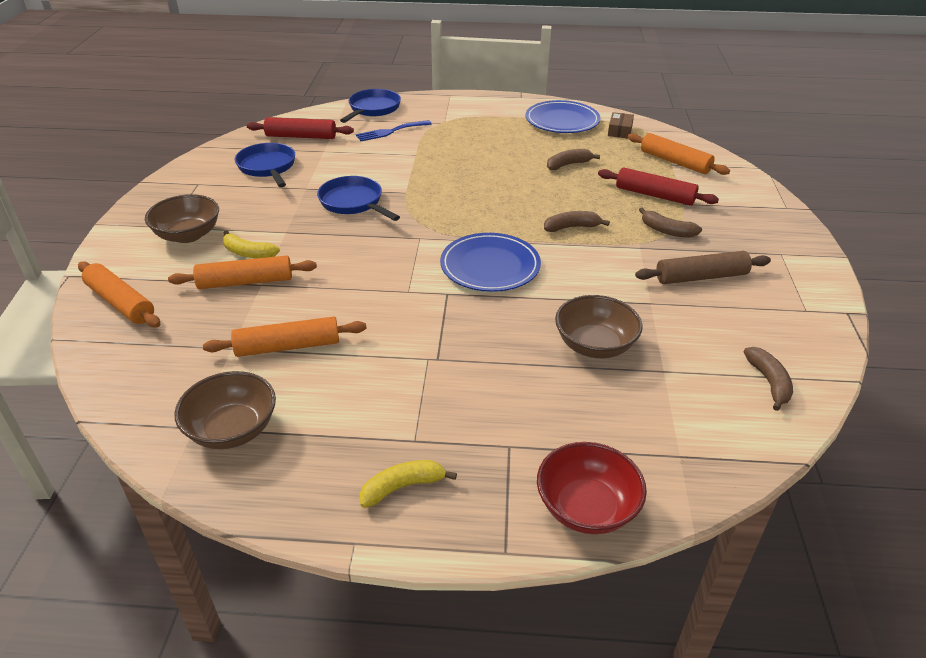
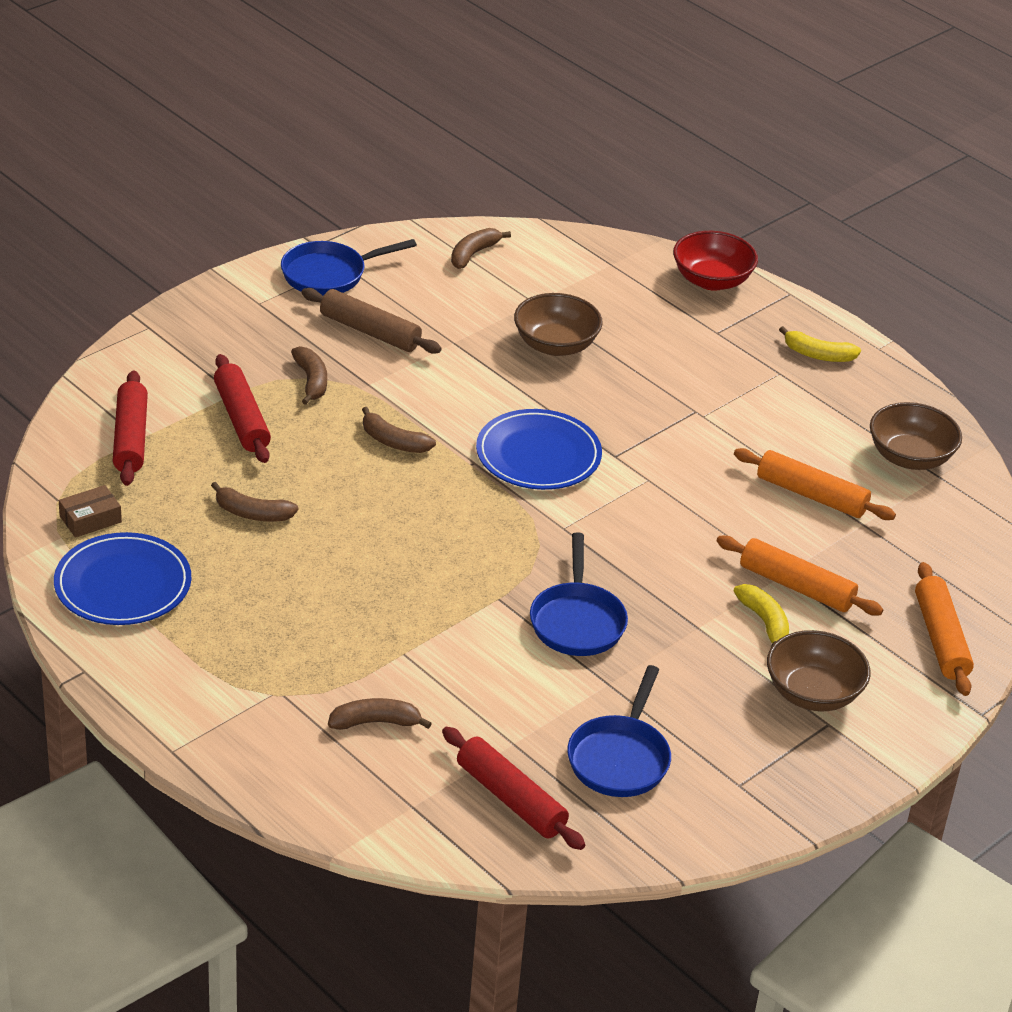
camera: 140 degrees left, 0 degrees up
(373, 109) = (332, 796): blue pan -> blue pan (329, 274)
(390, 131) = (375, 722): blue fork -> brown banana
(675, 162) = (131, 438): orange rolling pin -> red rolling pin

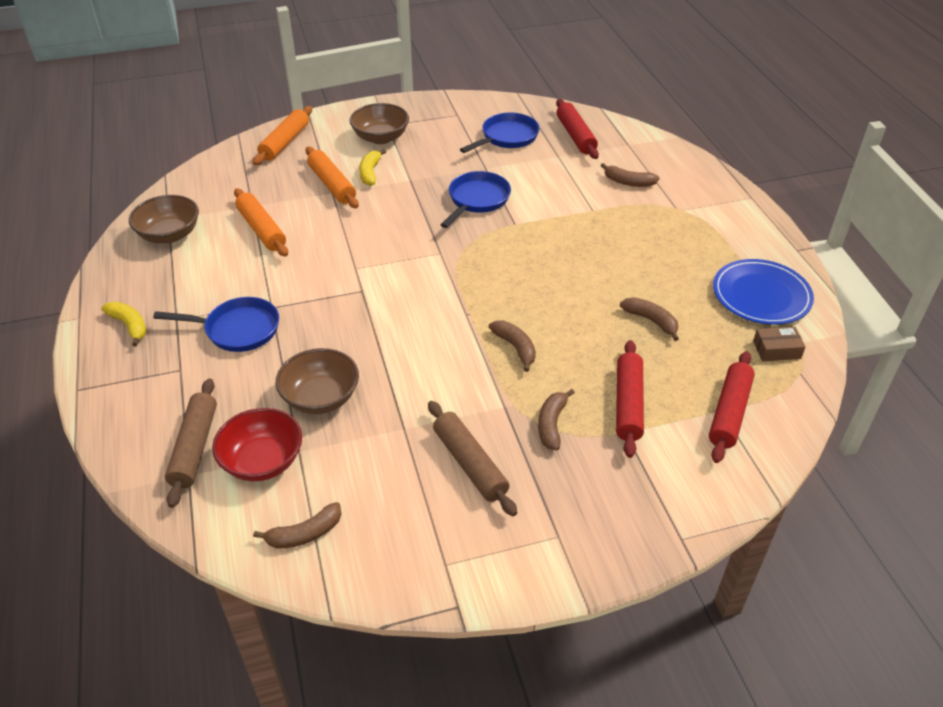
camera: 150 degrees left, 5 degrees up
(329, 274) = (467, 554): blue pan -> blue pan (237, 329)
(538, 455) = (415, 306): blue plate -> none
(628, 281) = (194, 447): none -> brown rolling pin
(712, 280) = (123, 425): red bowl -> red bowl (262, 461)

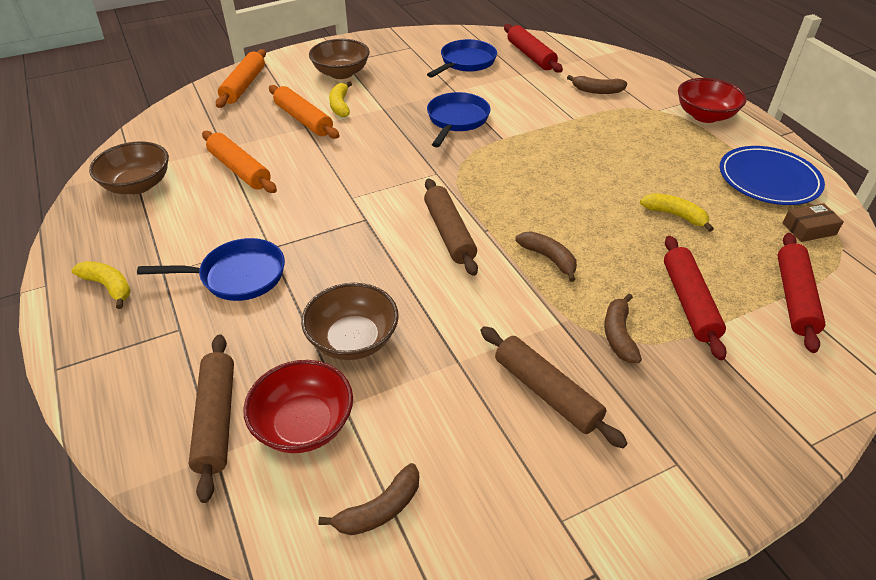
camera: 10 degrees left, 0 degrees up
(433, 313) = (449, 233): none -> brown rolling pin
(651, 321) = (675, 215): brown banana -> yellow banana
(728, 221) = (705, 116): none -> red bowl

